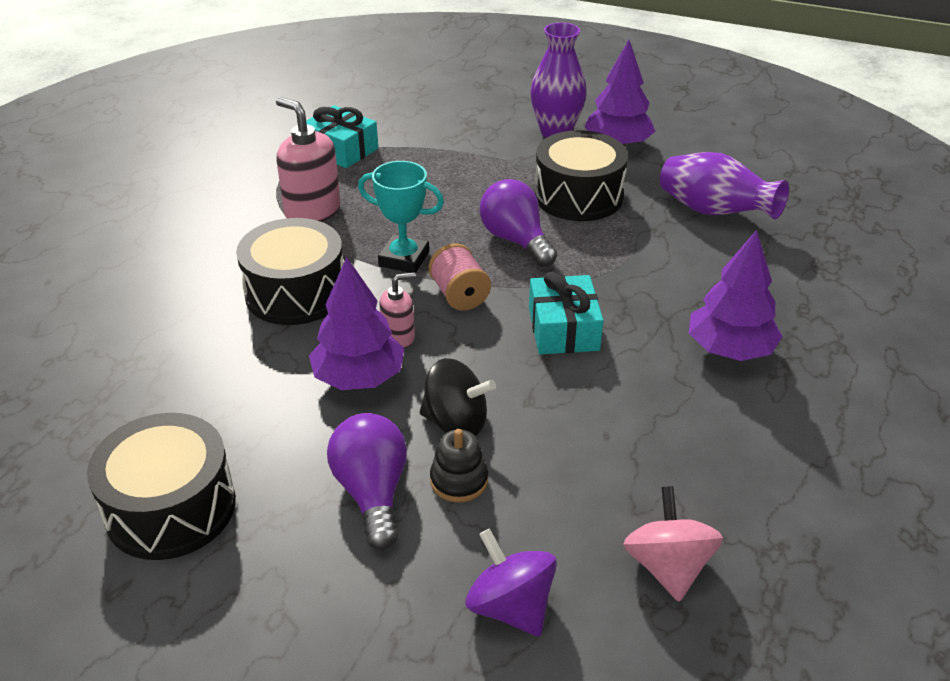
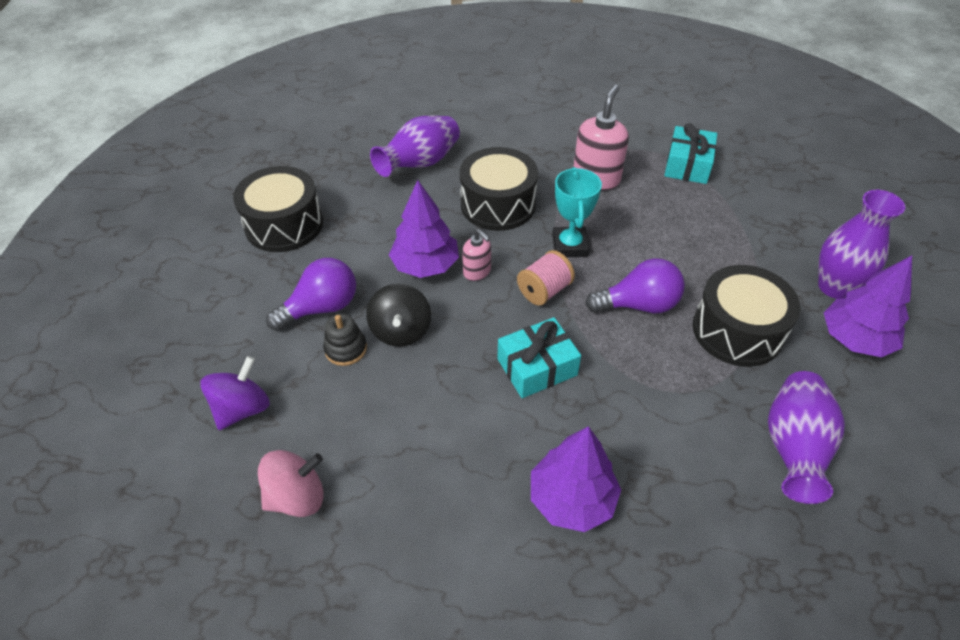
camera: 70 degrees right, 10 degrees up
(159, 339) = (420, 164): none -> purple vase
(516, 240) = (638, 305): purple light bulb -> purple light bulb turned 45 degrees clockwise

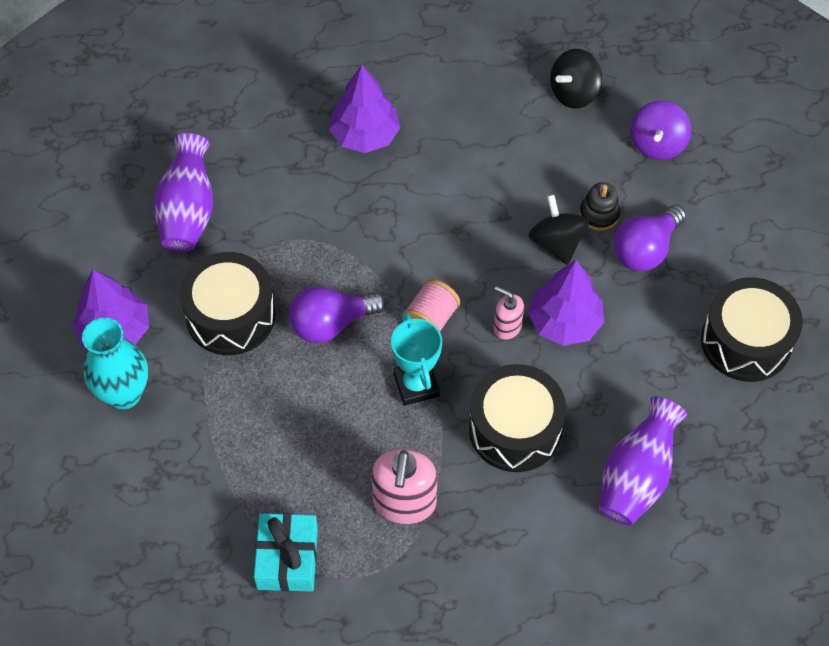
camera: 165 degrees right, 10 degrees up
(297, 496) = (574, 93): pink spinning top -> black spinning top
(537, 367) = (418, 235): turquoise gift -> none
(834, 287) = (124, 394): purple vase -> turquoise vase

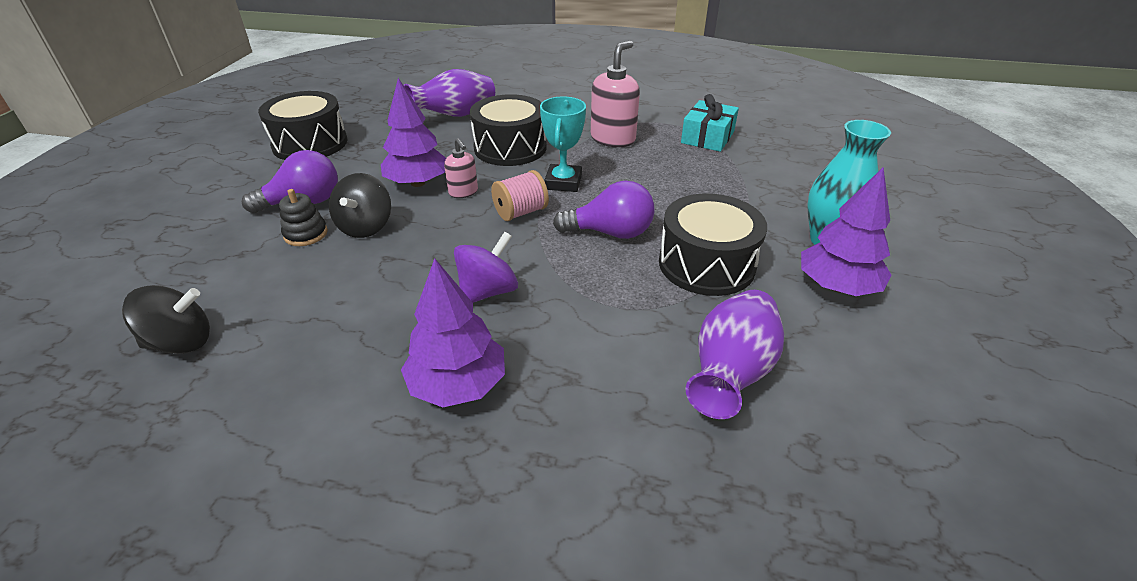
camera: 155 degrees left, 20 degrees down
(657, 144) = (181, 267): purple spinning top -> purple spinning top (488, 291)

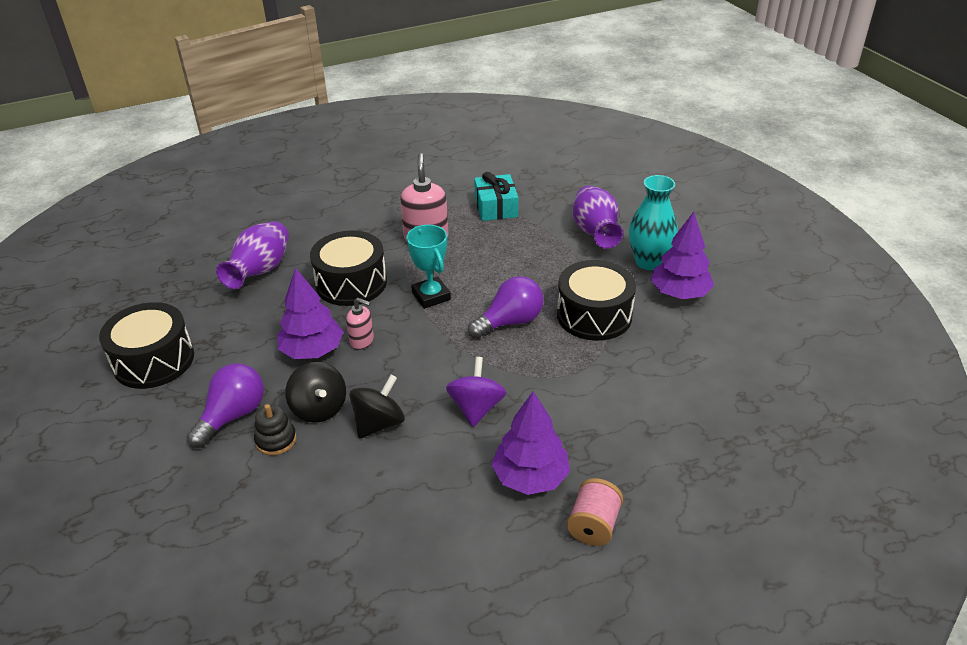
camera: 35 degrees left, 0 degrees up
(181, 342) = (298, 567): black spinning top -> black spinning top (379, 423)
(521, 212) = (428, 336): pink spool -> pink spool (593, 525)
(730, 373) = (672, 380): purple vase -> purple vase (595, 233)

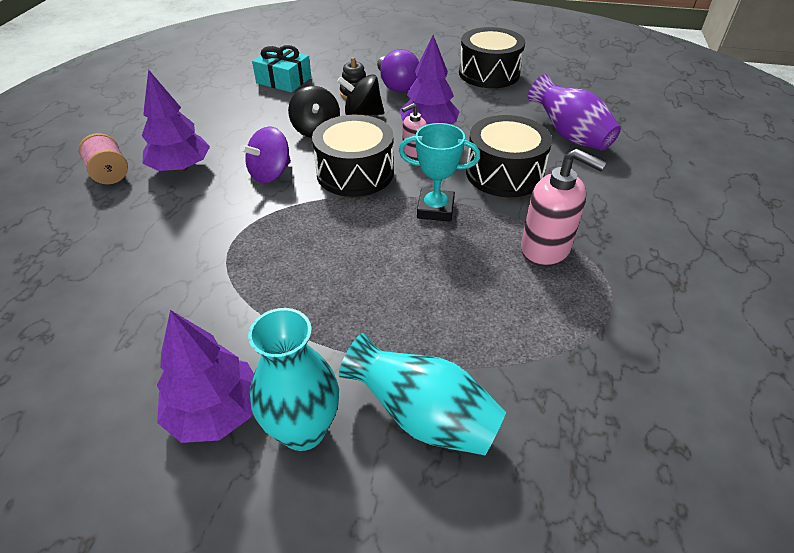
camera: 125 degrees right, 5 degrees up
(476, 408) = (270, 173): purple spinning top -> purple spinning top turned 90 degrees clockwise
(496, 207) = (577, 345): turquoise gift -> turquoise gift (284, 80)
(510, 322) = (341, 239): purple light bulb -> none
(594, 315) = (278, 303): black drum -> black drum (355, 173)
(595, 233) = (424, 417): purple vase -> turquoise vase

